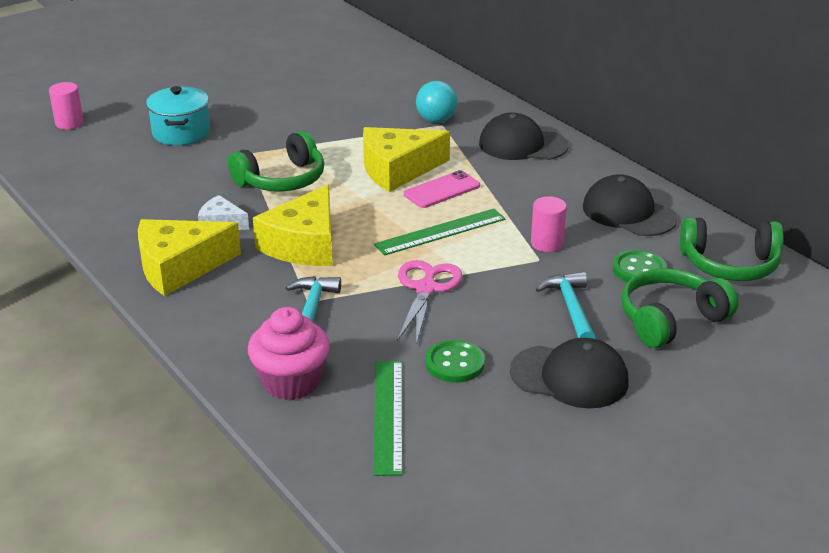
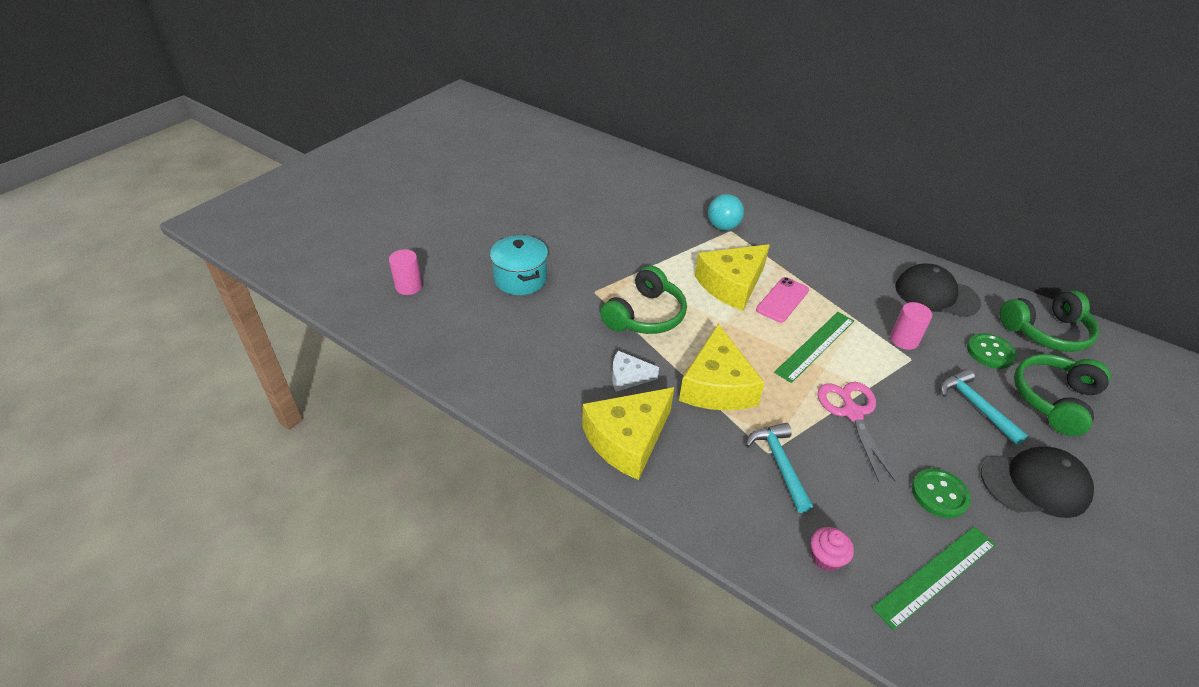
camera: 20 degrees left, 10 degrees up
(291, 382) = (826, 558): pink cupcake -> pink cupcake, size x0.54
(388, 415) = (935, 575): green ruler -> green ruler turned 75 degrees clockwise
(522, 145) = (807, 240): black cap -> none

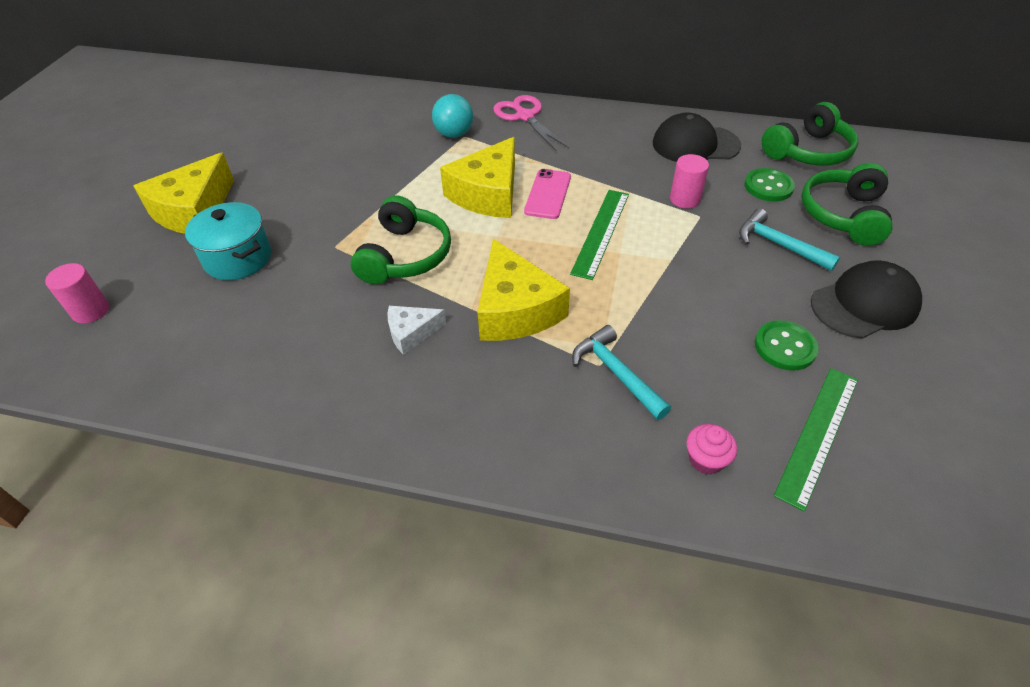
camera: 20 degrees left, 5 degrees up
(627, 440) = (438, 407): yellow cheese -> yellow cheese (194, 211)
(852, 413) = (666, 291): pink scissors -> pink scissors (525, 116)

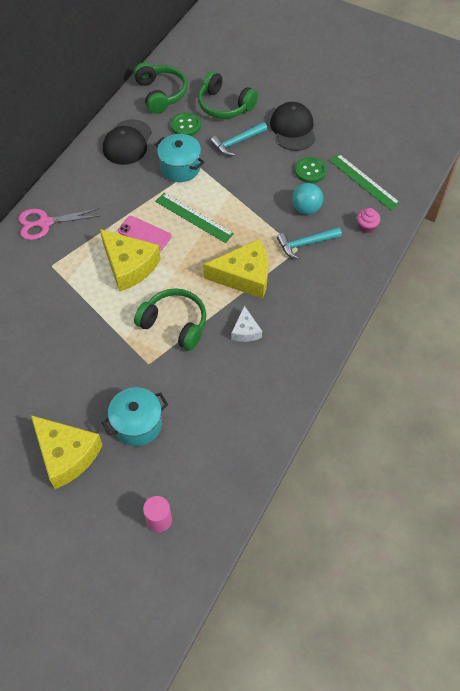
camera: 75 degrees left, 10 degrees up
(454, 134) = (46, 271): turquoise ball -> turquoise ball (306, 208)
(684, 199) = (180, 168): pink cylinder -> turquoise pot

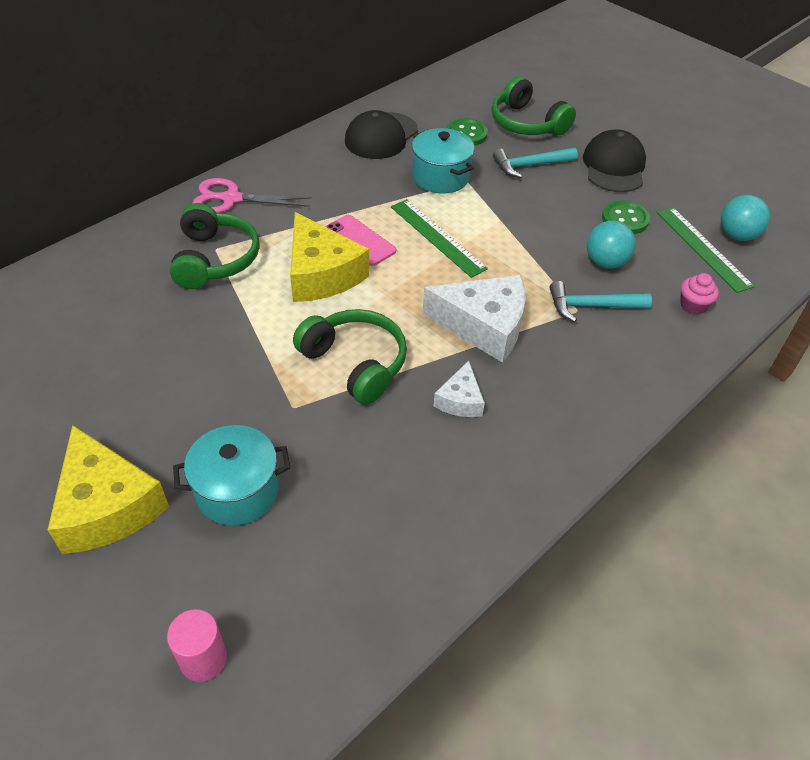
camera: 15 degrees right, 10 degrees down
(161, 94) = (446, 96): green headphones -> green headphones (215, 259)
(244, 276) = (484, 326): yellow cheese -> white cheese
(383, 166) = (737, 235): none -> turquoise ball

